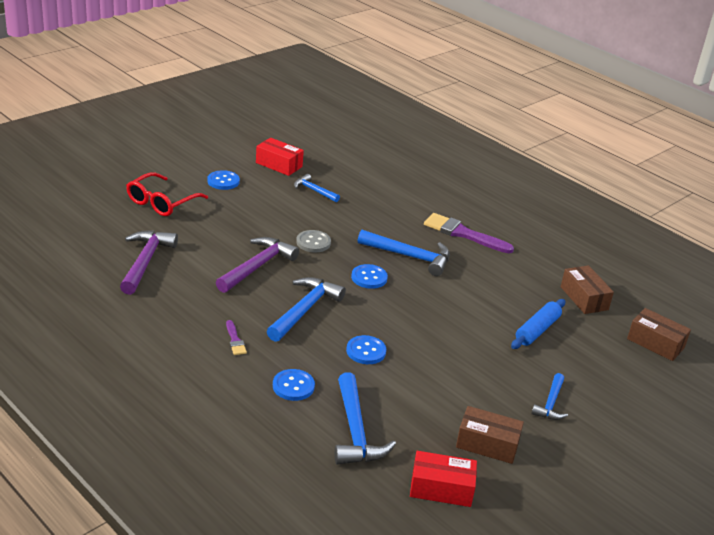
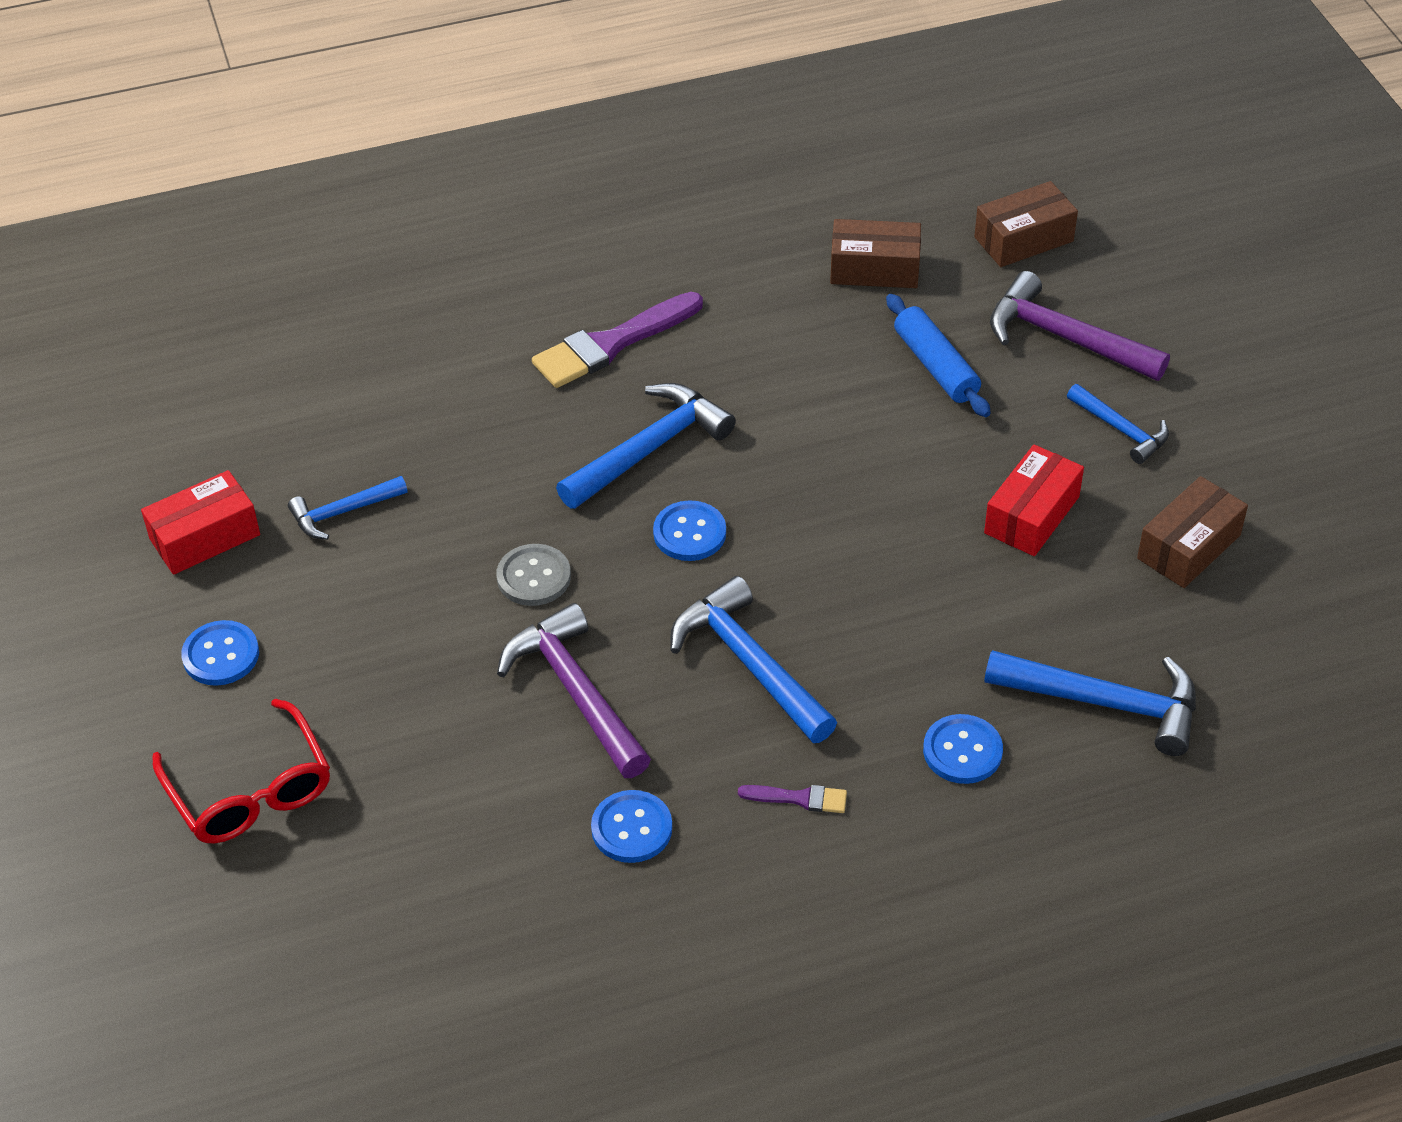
camera: 60 degrees left, 15 degrees up
(145, 261) = (471, 877): purple hammer -> purple hammer (1064, 338)
(366, 351) = (904, 615): blue button -> blue button (631, 828)
(441, 488) = (1268, 642): red box -> red box (1031, 515)

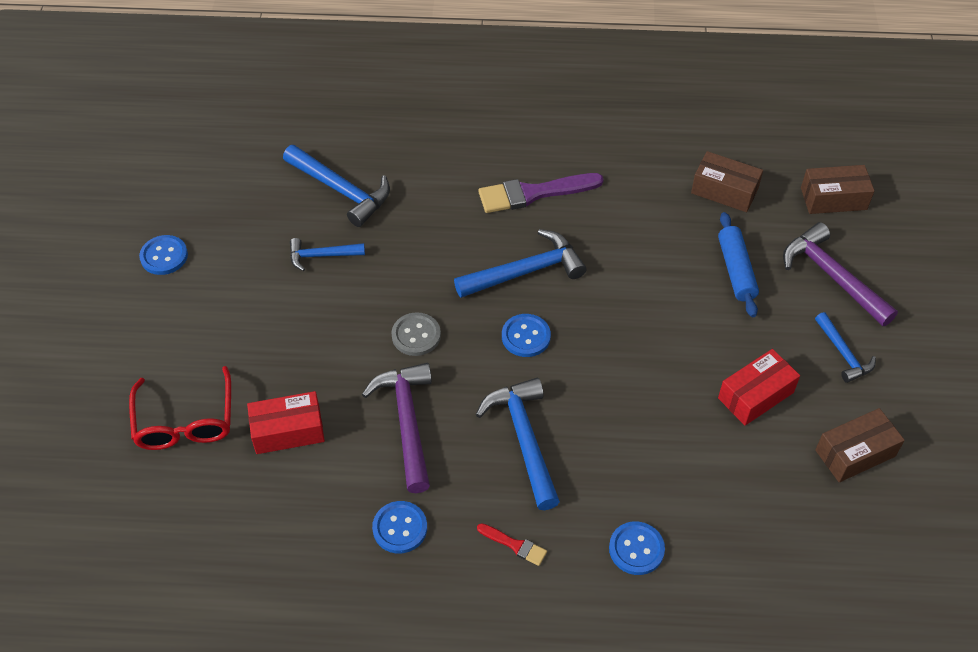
camera: 20 degrees right, 5 degrees up
(205, 537) = (235, 246): red box -> red box (288, 431)
(221, 655) = (209, 326): blue button -> blue button (164, 256)
(799, 798) = (515, 545): purple brush -> red brush
(1106, 703) = (749, 548): blue hammer -> blue hammer (341, 191)

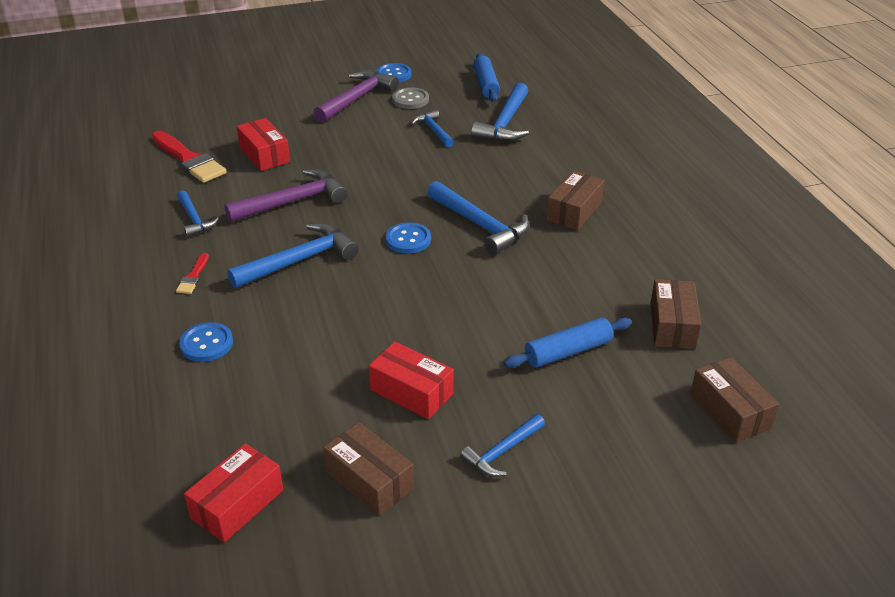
camera: 70 degrees right, 15 degrees down
(185, 420) = (257, 116): red glasses -> none
(244, 179) = (486, 84): none -> blue rolling pin
(257, 515) = (189, 160): none -> red brush
(400, 528) = (194, 219): blue button -> blue hammer
(416, 335) = (379, 187): grey button -> grey button (410, 100)
(533, 193) = (574, 211): purple brush -> brown box
(832, 276) = (609, 426): purple hammer -> purple hammer (357, 98)
(862, 557) = (237, 504): none -> red box

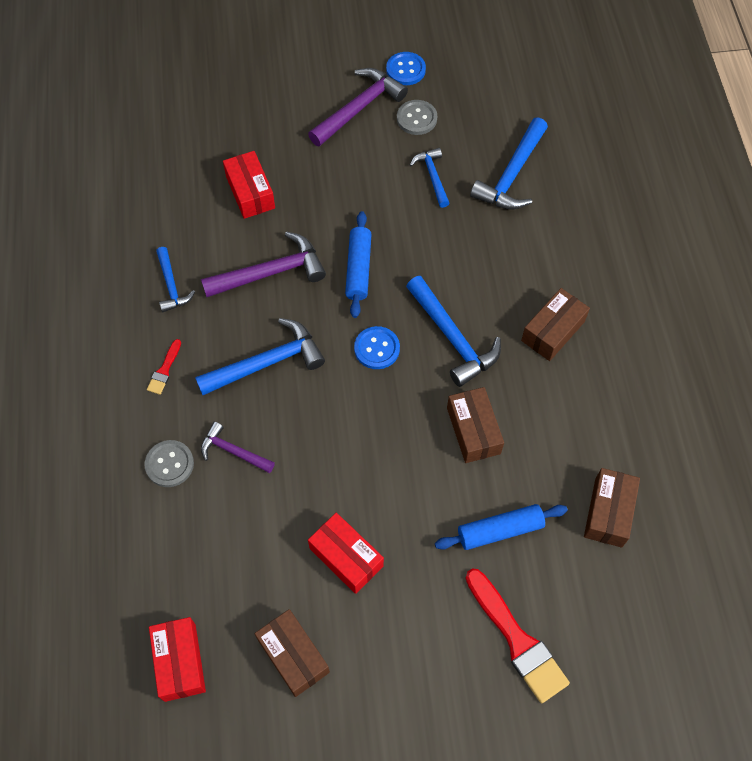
camera: 10 degrees right, 25 degrees up
(189, 160) = (173, 189): red brush -> red brush (517, 640)
(206, 344) = (169, 464): blue button -> grey button
(237, 504) = (180, 662): red box -> red box turned 60 degrees counterclockwise
(274, 326) = (233, 451): none -> purple hammer
(486, 84) = (505, 102): blue rolling pin -> blue rolling pin (358, 269)
(502, 452) = (413, 644): blue hammer -> none
(729, 411) = (630, 631): brown box -> brown box (473, 430)

